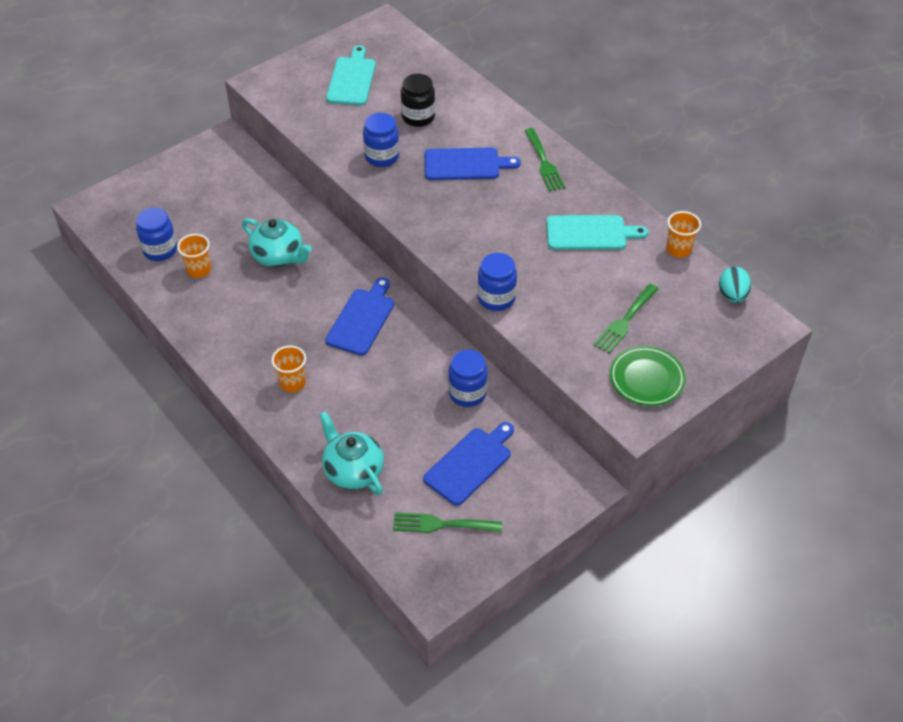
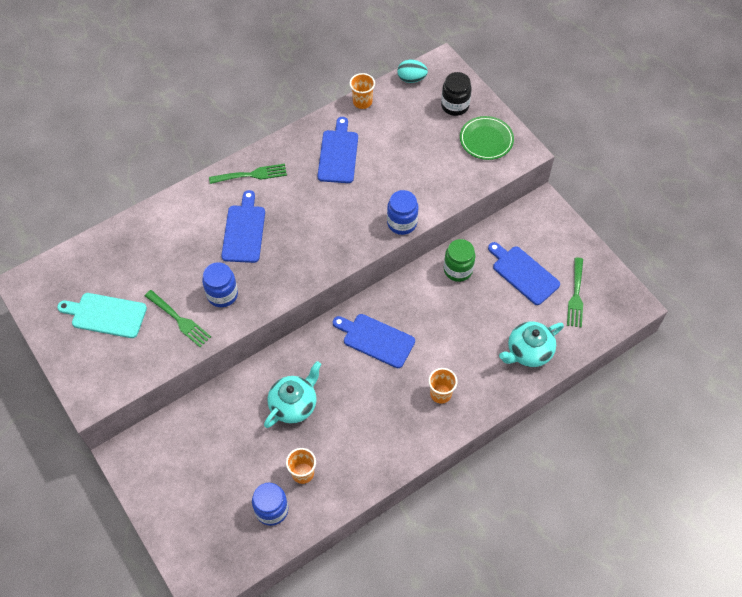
camera: 85 degrees left, 10 degrees up
(418, 117) = (174, 263): black jar -> black jar (455, 106)
(467, 393) = (458, 270): blue jar -> green jar
(590, 233) = (338, 154): turquoise cutting board -> blue cutting board
(625, 321) = (431, 145): green fork -> green fork (179, 320)

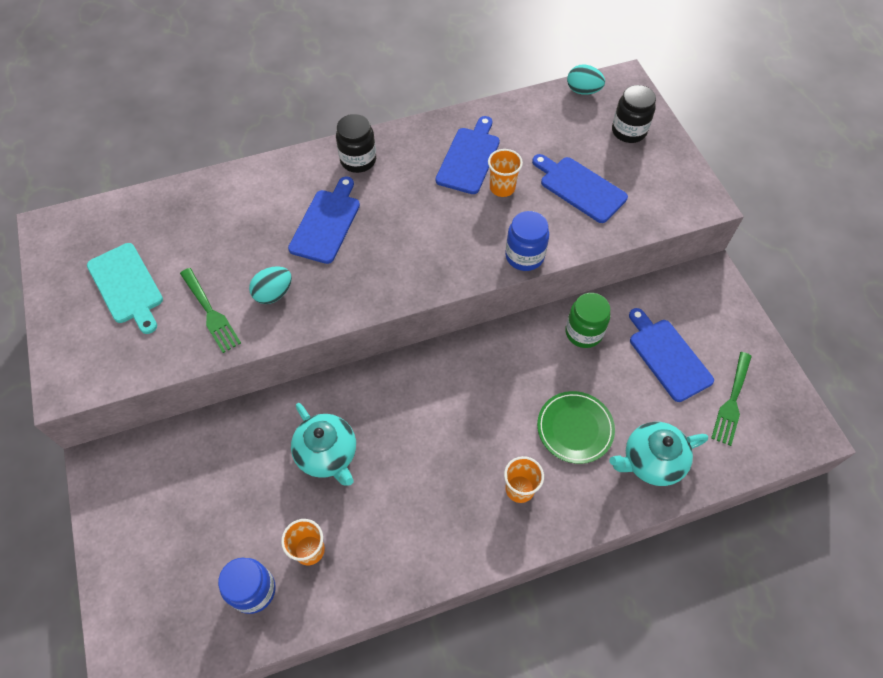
camera: 15 degrees right, 0 degrees up
(106, 315) = (126, 286): turquoise cutting board -> turquoise cutting board turned 150 degrees counterclockwise
(222, 294) = (273, 294): blue jar -> turquoise egg
(252, 175) = (358, 160): green fork -> black jar
(294, 404) = (327, 454): turquoise teapot -> turquoise teapot turned 90 degrees clockwise
(362, 102) = (516, 105): orange cup -> orange cup (502, 188)
(376, 339) = (455, 396): blue cutting board -> blue cutting board (580, 188)
(486, 140) = (658, 178): green plate -> green plate (575, 428)

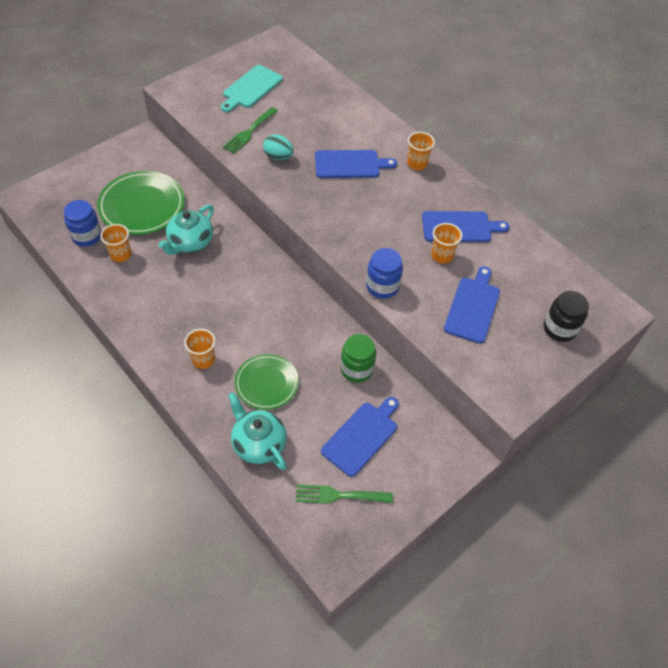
camera: 65 degrees right, 5 degrees down
(232, 499) = (142, 206): none -> green plate
(358, 160) = (417, 164): black jar -> orange cup
(583, 91) = (585, 285): turquoise egg -> none

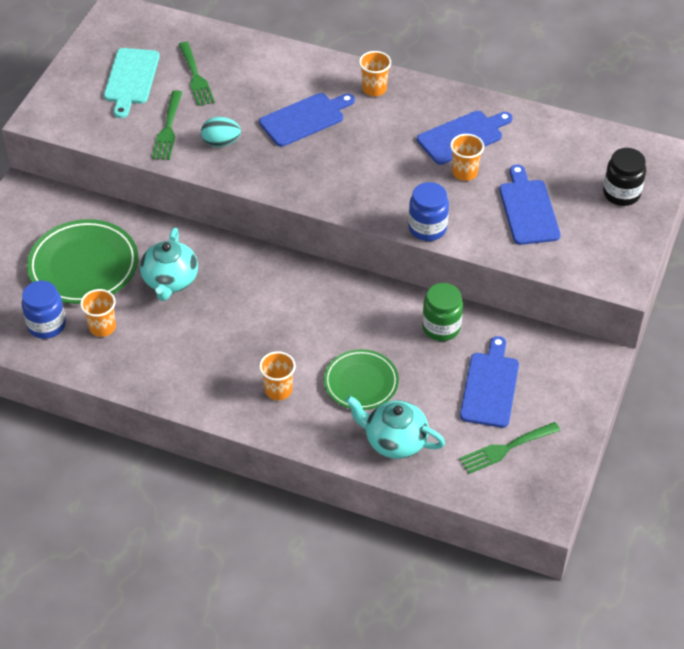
camera: 25 degrees left, 5 degrees down
(295, 104) = (196, 77): none -> green fork

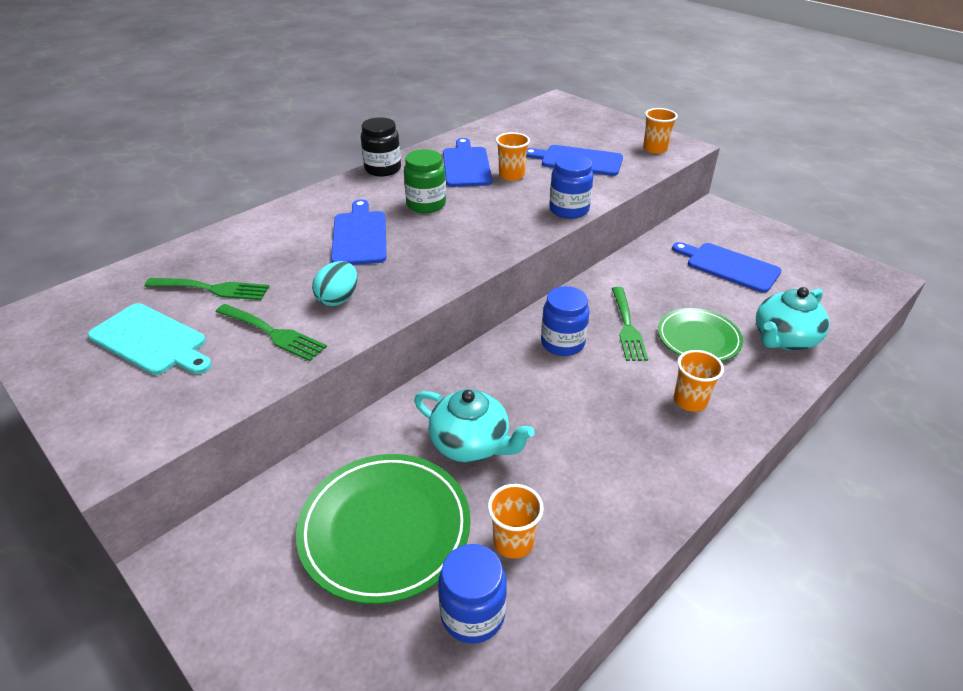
camera: 65 degrees left, 10 degrees down
(304, 298) = (562, 343): none -> blue jar
(374, 89) = (361, 189): orange cup -> orange cup (655, 149)
(441, 327) = (646, 272): green jar -> green jar (426, 204)
(506, 449) = (806, 279): green fork -> green fork (627, 327)
(621, 193) = (587, 123): black jar -> black jar (383, 169)

